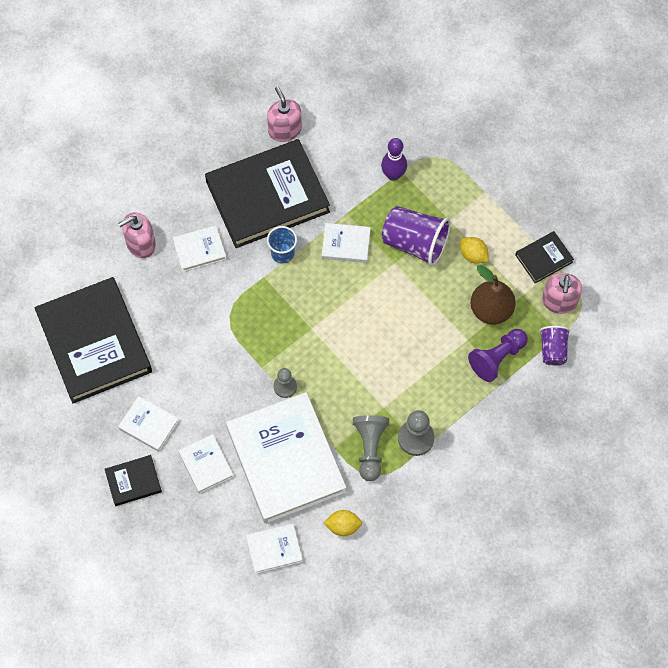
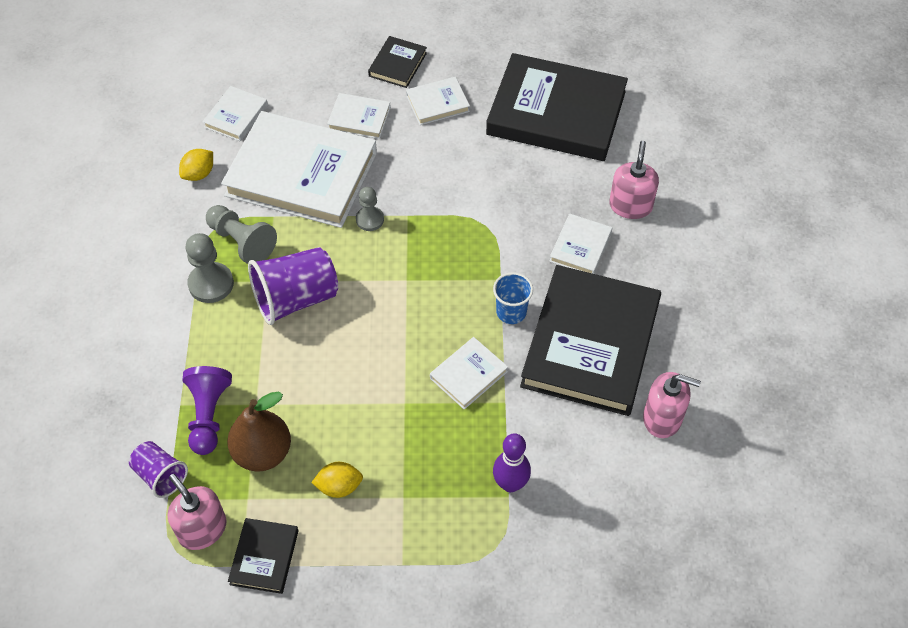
camera: 130 degrees right, 10 degrees down
(415, 243) = (408, 440): purple cup -> purple cup (296, 299)

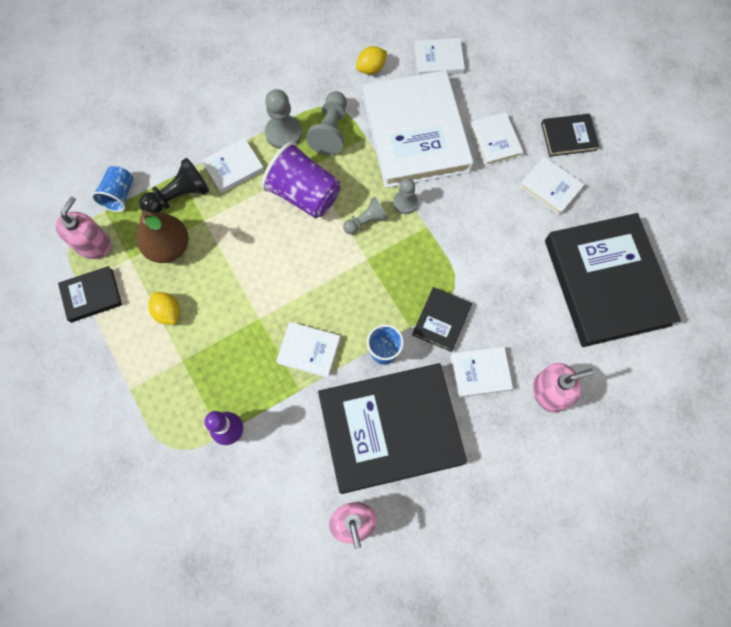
camera: 60 degrees right, 15 degrees up
(160, 475) = (119, 195): purple cup -> blue cup
(199, 174) = (371, 68): yellow lemon -> yellow lemon turned 45 degrees counterclockwise
(208, 415) = (179, 196): purple pawn -> black pawn
(214, 348) = (233, 167): none -> white book
(365, 261) = (365, 221): none -> grey pawn
(510, 251) = (441, 320): none -> black book

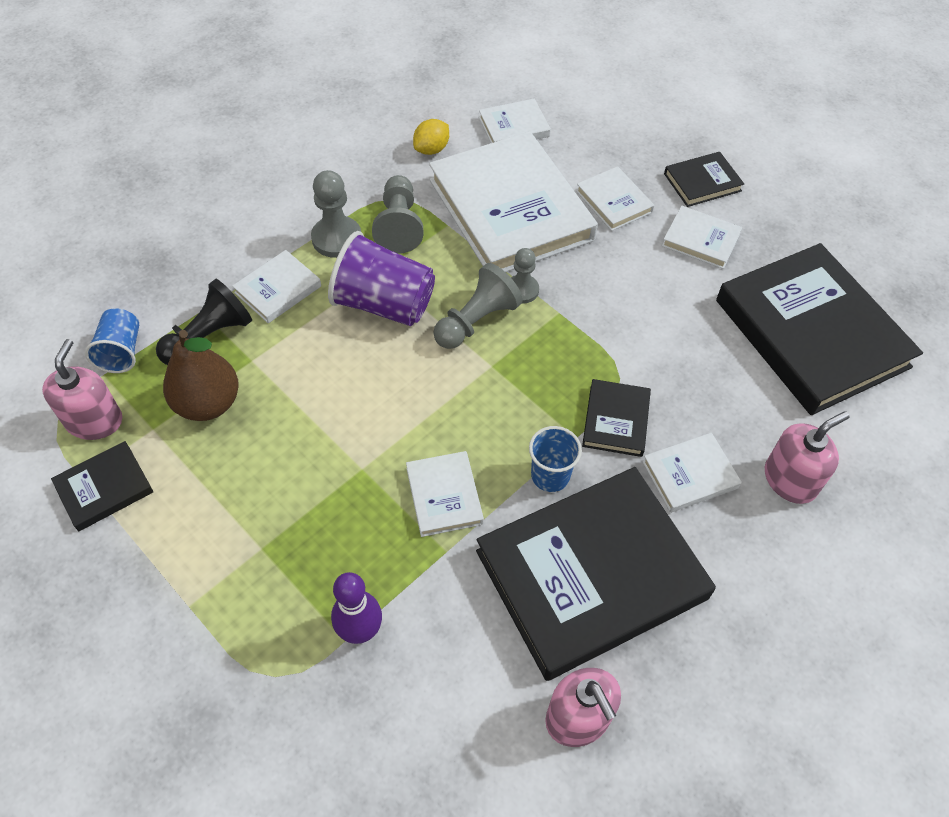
camera: 15 degrees left, 15 degrees down
(168, 312) = (226, 488): yellow lemon -> none
(309, 350) = (444, 496): white book -> white book turned 75 degrees clockwise
(365, 221) = (476, 321): grey pawn -> grey pawn, size x1.54

